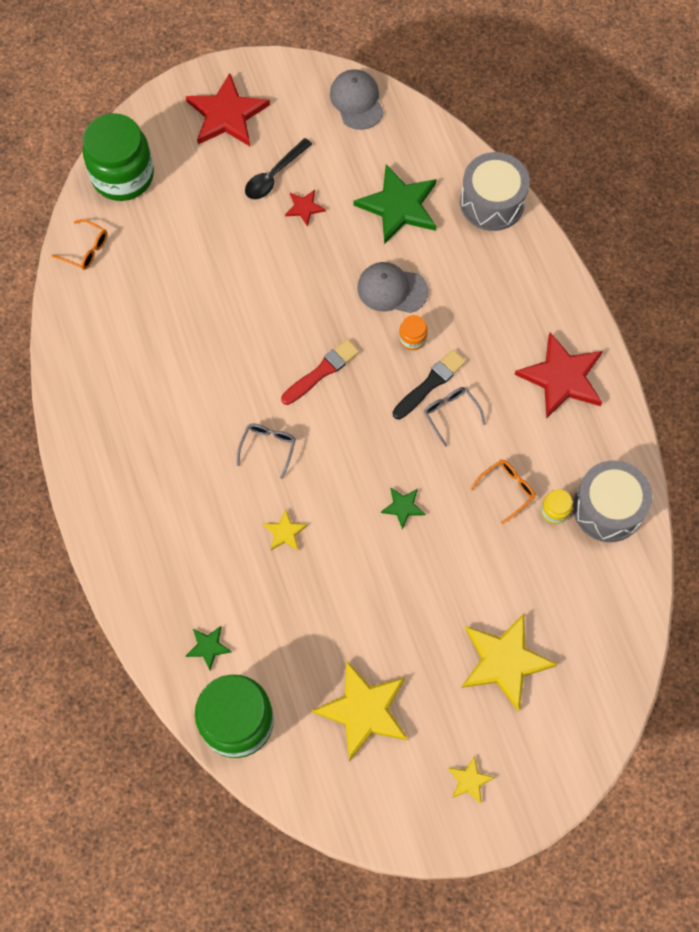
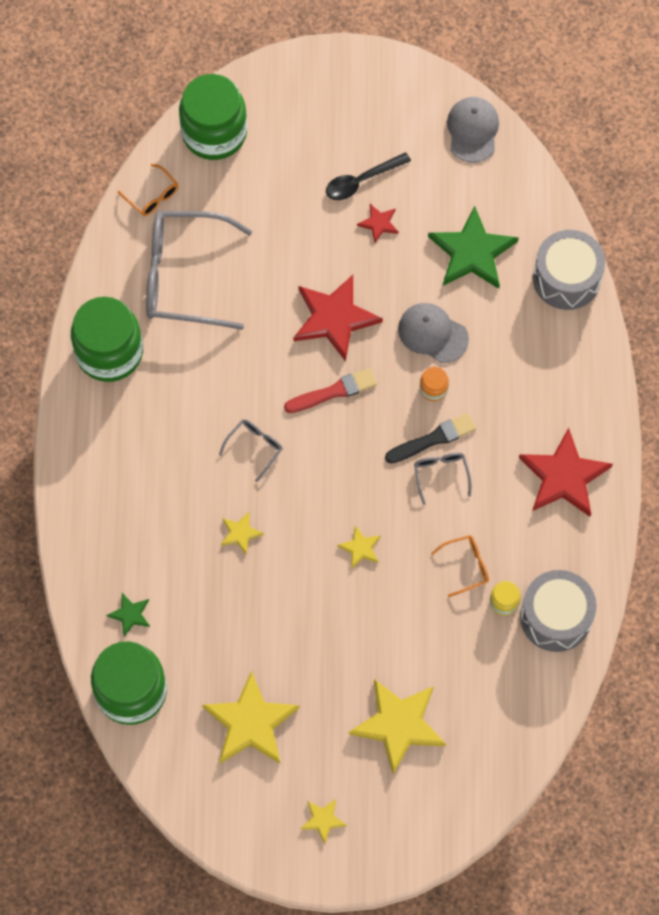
camera: 20 degrees right, 0 degrees up
(97, 405) = (109, 352): none -> green jar
(144, 312) = (185, 277): none -> grey glasses
(227, 115) = (338, 103): red star -> red star (334, 318)
(403, 507) = (360, 548): green star -> yellow star

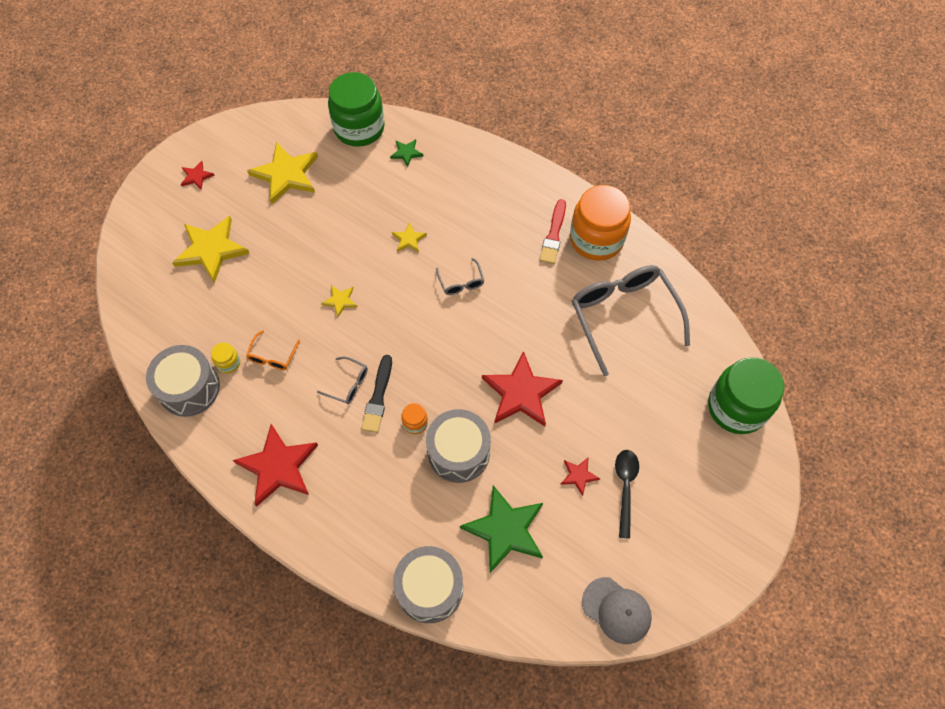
camera: 125 degrees right, 5 degrees down
(109, 352) = (596, 239): green jar -> orange jar
(152, 196) = (706, 334): orange glasses -> none
(185, 277) = (623, 317): grey glasses -> grey glasses turned 60 degrees counterclockwise
(323, 820) = (196, 176): yellow star -> red star
(333, 392) = (464, 355): red brush -> red brush (553, 235)
(432, 333) = (458, 452): grey cap -> grey drum

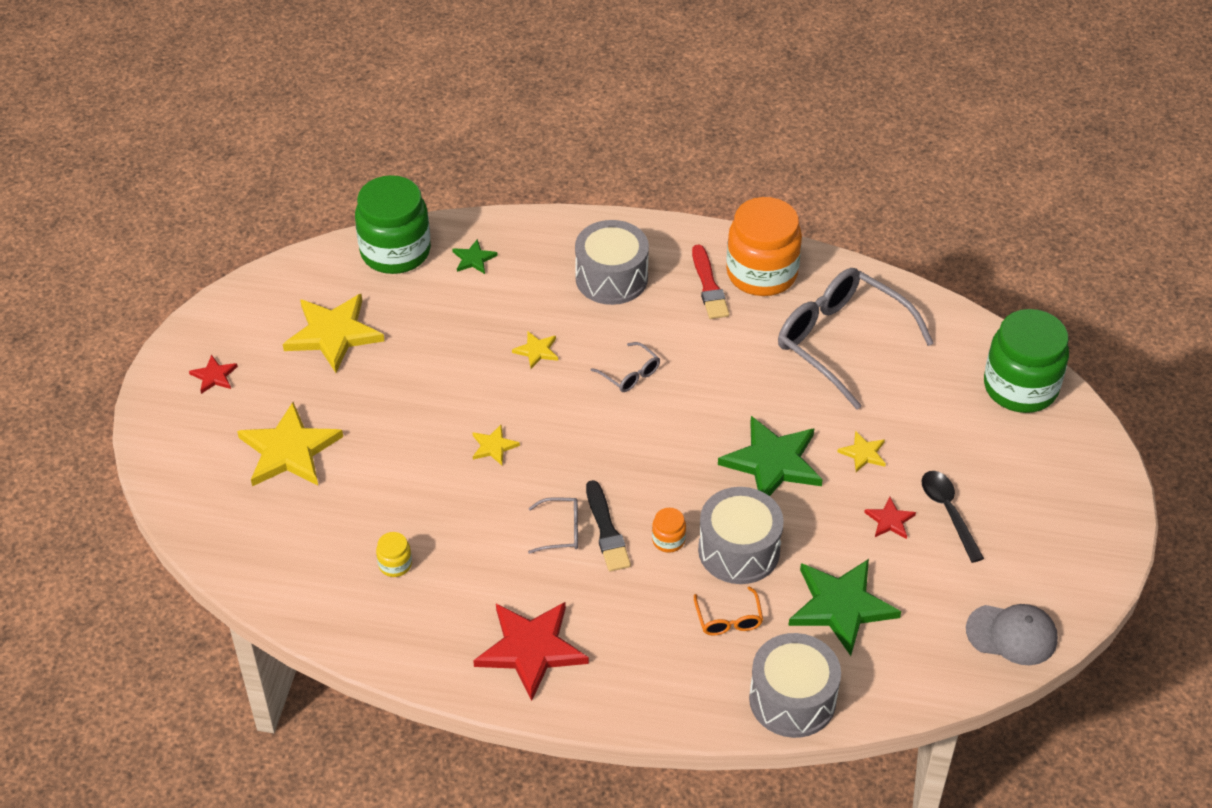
camera: 25 degrees left, 15 degrees down
(189, 388) = (362, 610): grey drum -> grey drum (611, 278)
(272, 356) = (447, 536): orange glasses -> orange glasses (728, 619)
(521, 392) = (772, 462): red star -> green star
(589, 413) = (863, 453): none -> yellow star

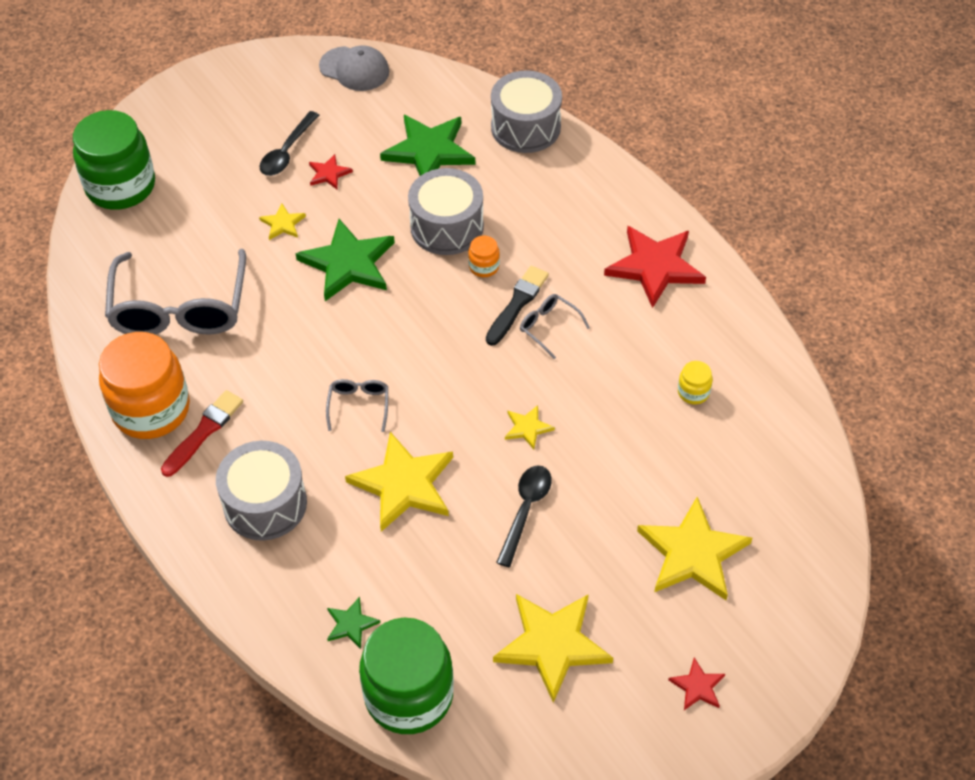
camera: 135 degrees left, 5 degrees up
(435, 394) = (525, 510): none -> black spoon
(536, 351) = (403, 484): yellow star -> yellow star, size x2.12
(728, 619) = (506, 193): orange glasses -> none
(1012, 635) = (354, 69): grey cap -> grey cap turned 150 degrees clockwise

